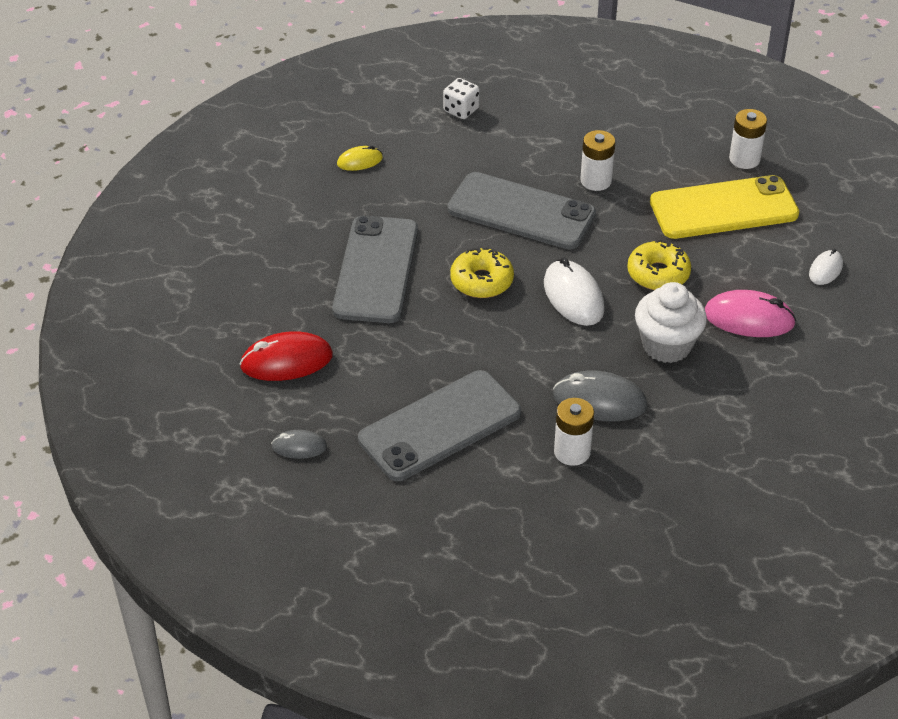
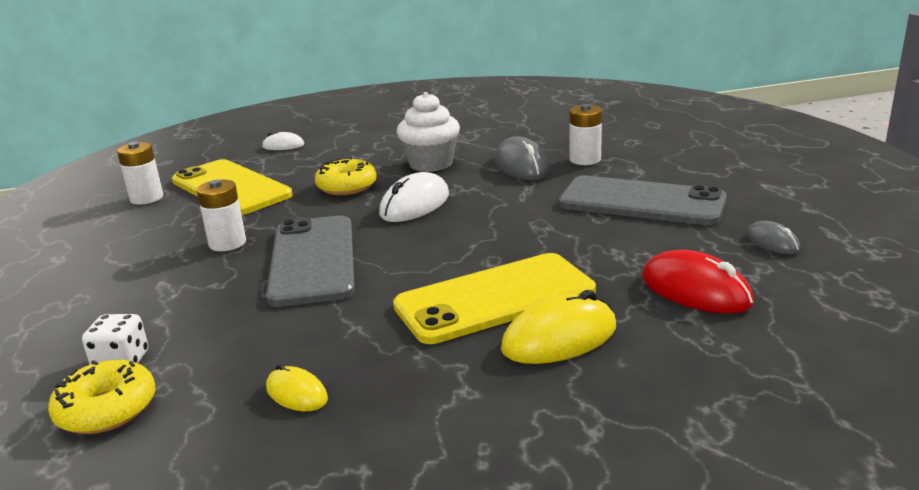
camera: 120 degrees left, 20 degrees down
(304, 273) = (559, 338): none -> yellow mouse
(376, 270) = (495, 299): grey phone -> yellow phone
(481, 281) = (442, 244): yellow donut -> yellow donut (107, 409)
(749, 318) = (367, 151): pink mouse -> none

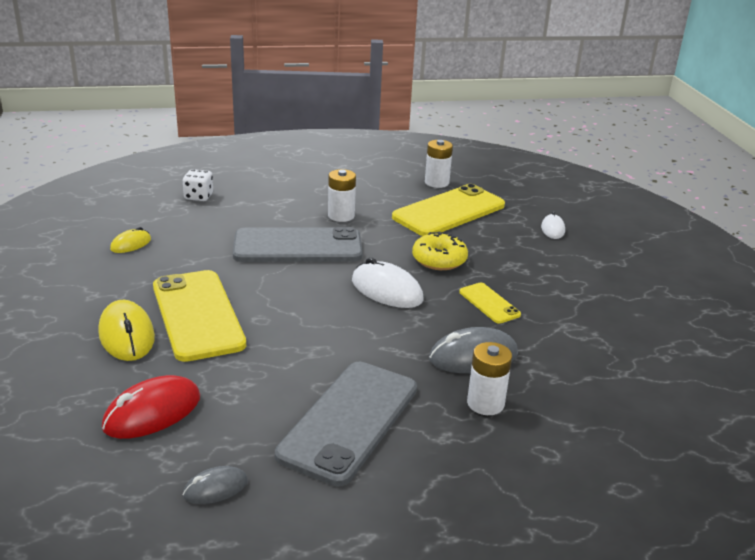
camera: 90 degrees right, 5 degrees up
(107, 409) = (154, 197): yellow donut -> none
(431, 164) = (489, 303): white cupcake -> yellow phone

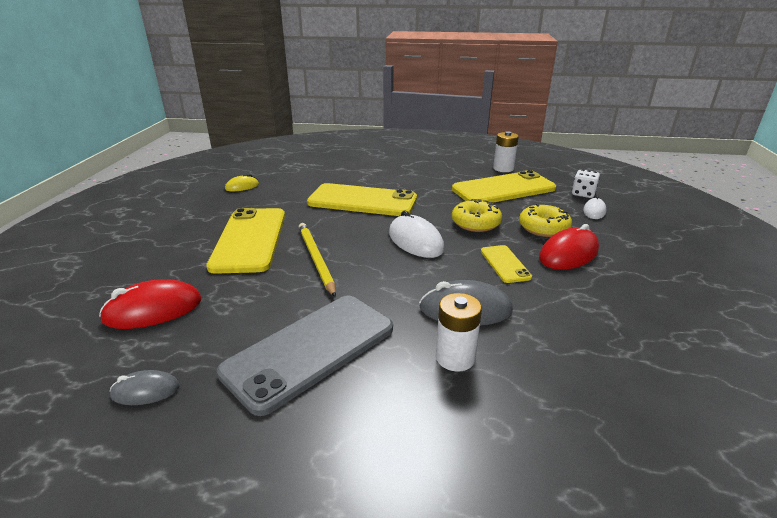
camera: 20 degrees right, 0 degrees up
(126, 335) = (186, 247): yellow mouse -> none
(199, 196) = (313, 162): white dice -> white dice (583, 194)
(291, 327) = (316, 259): none -> yellow pencil
(298, 246) = (362, 201): grey phone -> yellow phone
(341, 216) = (411, 183): white battery -> none
(510, 256) = (543, 228): none -> yellow donut
(545, 283) = (568, 254): none -> red mouse

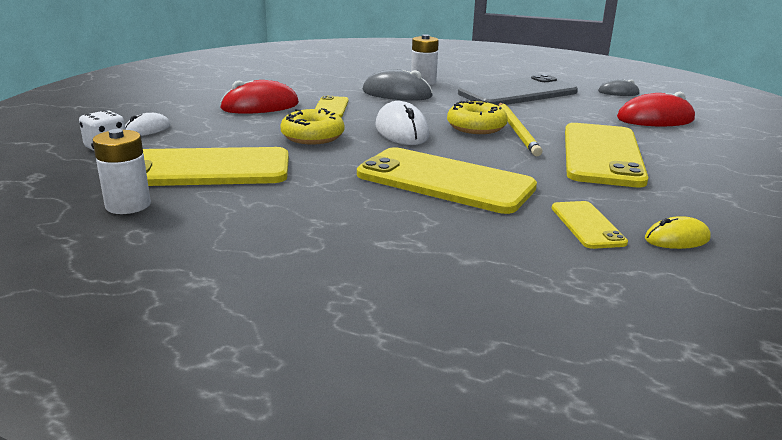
camera: 165 degrees left, 5 degrees down
(284, 187) = (587, 225): none -> yellow phone
(543, 228) = (243, 124): yellow donut -> yellow donut (476, 127)

